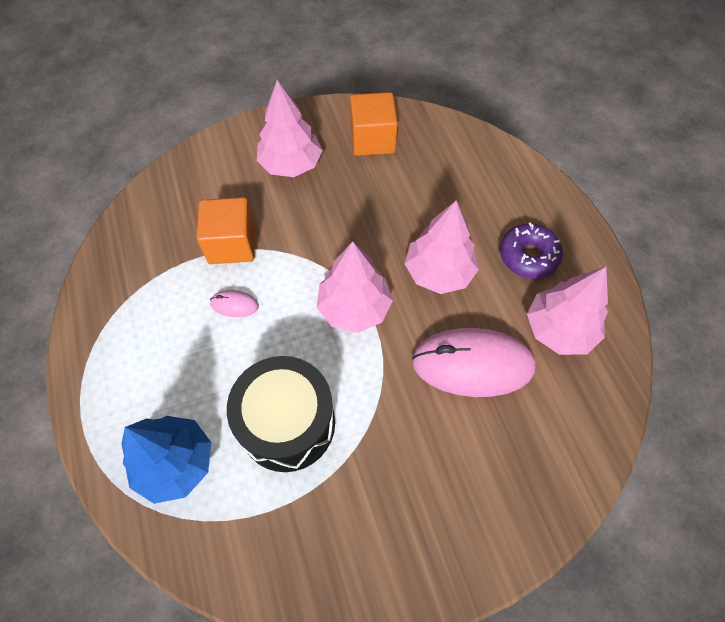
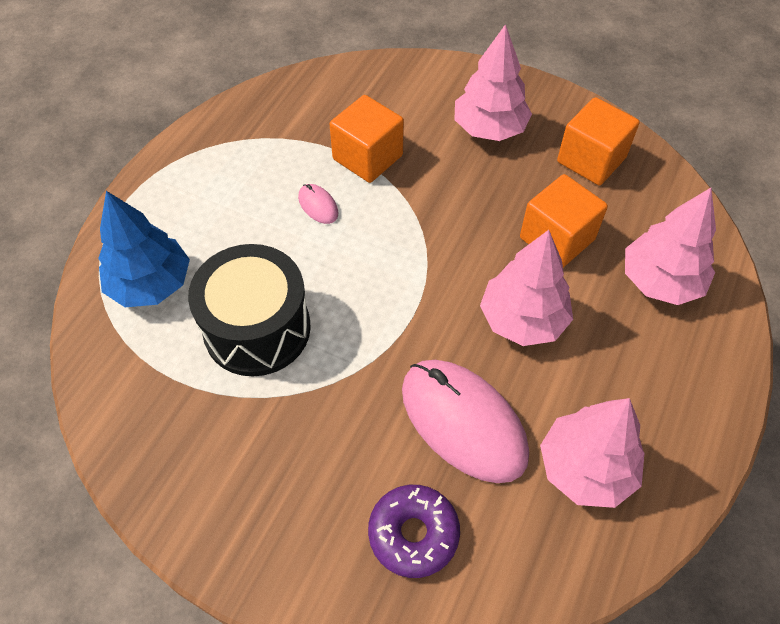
camera: 45 degrees right, 5 degrees down
(354, 308) = (411, 286): pink tree -> pink tree (660, 281)
(405, 205) = (557, 238): none -> orange cube
(528, 256) = (632, 378): purple donut -> purple donut (413, 534)

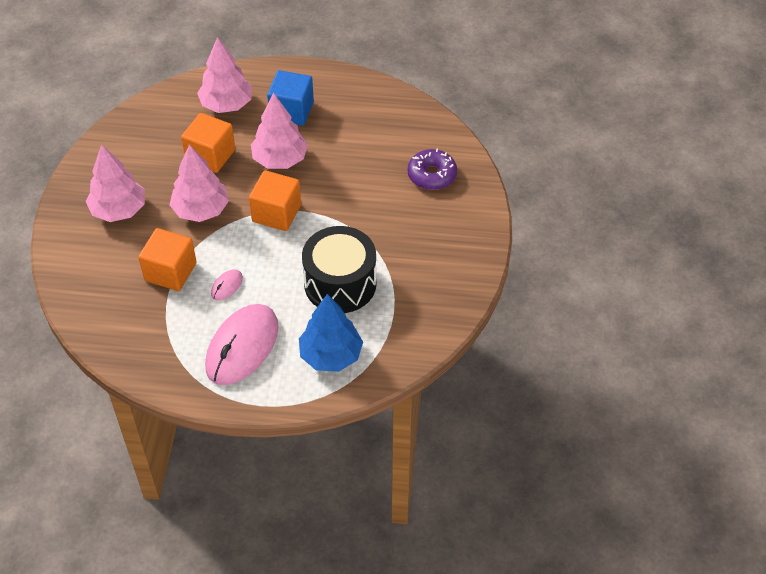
camera: 110 degrees left, 5 degrees down
(463, 422) = (359, 170): pink mouse -> pink mouse (242, 346)
(585, 468) = (363, 117): pink tree -> pink tree (201, 210)
(591, 160) = (133, 151): orange cube -> orange cube (276, 213)
(626, 364) = (291, 111): none -> blue cube

